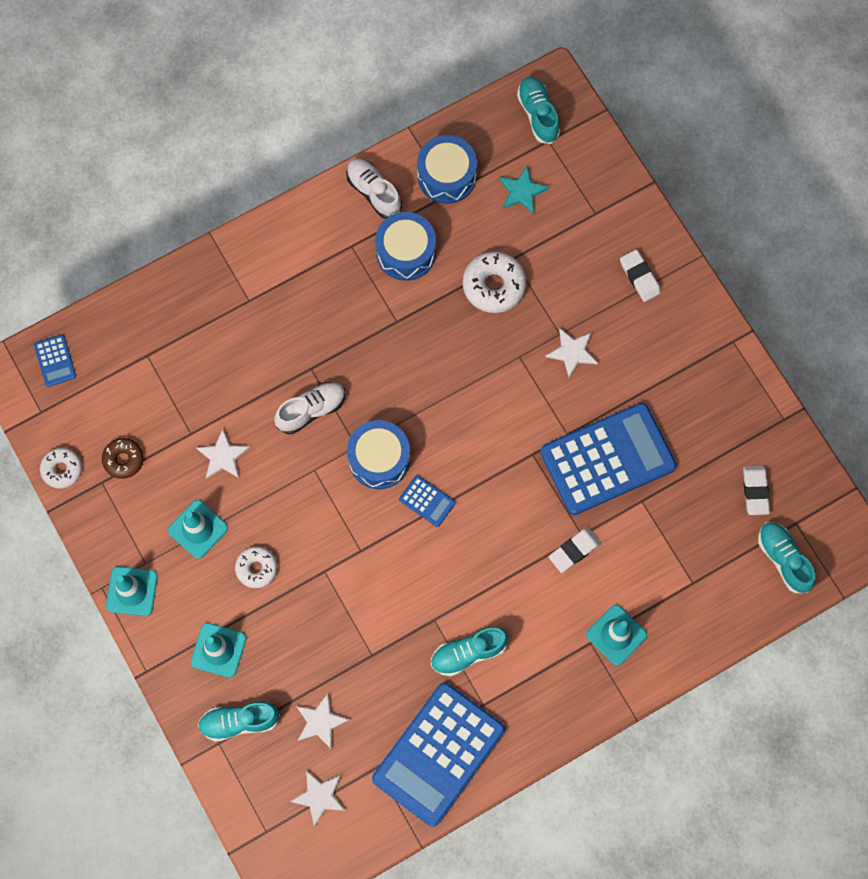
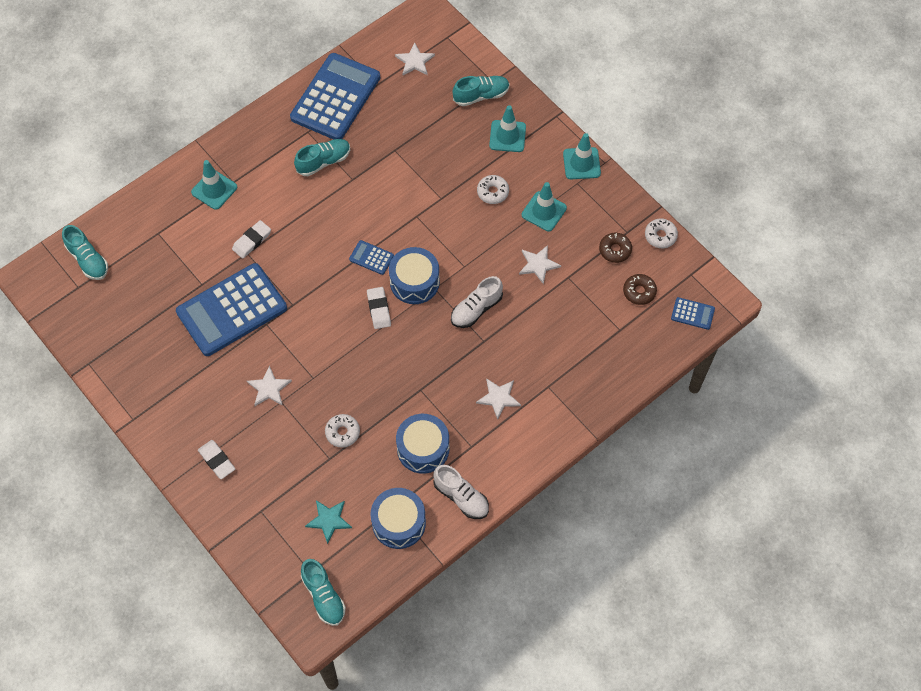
camera: 170 degrees right, 10 degrees down
(55, 361) = (692, 314): blue calculator -> blue calculator turned 135 degrees clockwise
(110, 399) = (639, 292): none -> brown donut
(320, 722) = (423, 104): white star -> white star (498, 398)
(494, 285) = (342, 432): white donut -> white donut, size x0.63
(755, 491) = (111, 305): white eraser -> white eraser (379, 309)

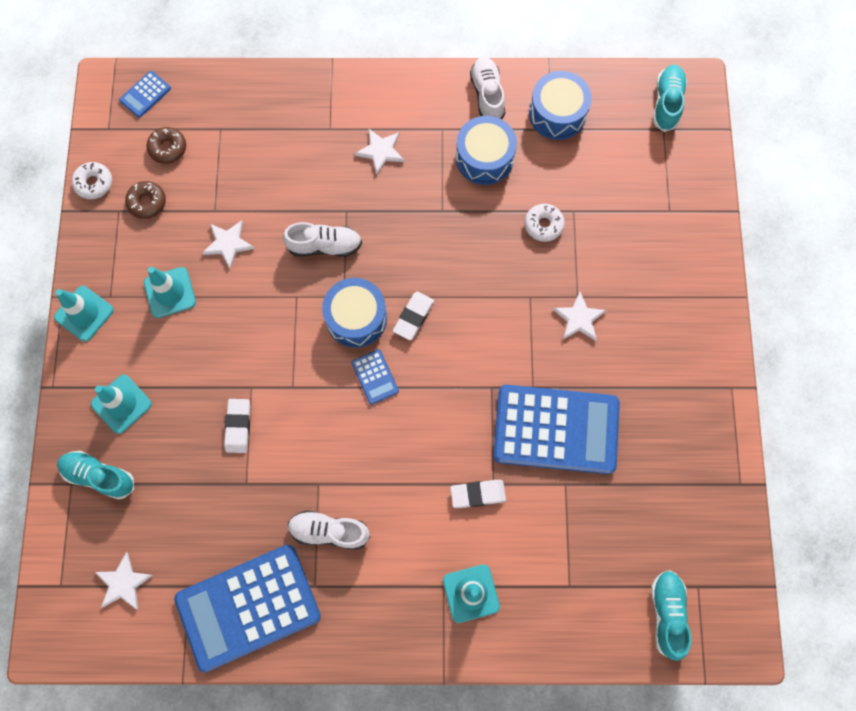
camera: 140 degrees left, 10 degrees up
(217, 460) = (678, 286): white eraser -> white eraser (238, 426)
(323, 162) = (329, 531): turquoise shoe -> white shoe
(329, 520) = (615, 159): turquoise star -> none
(492, 192) = (196, 353): white donut -> none
(692, 314) = (145, 94): blue calculator -> blue calculator turned 105 degrees counterclockwise

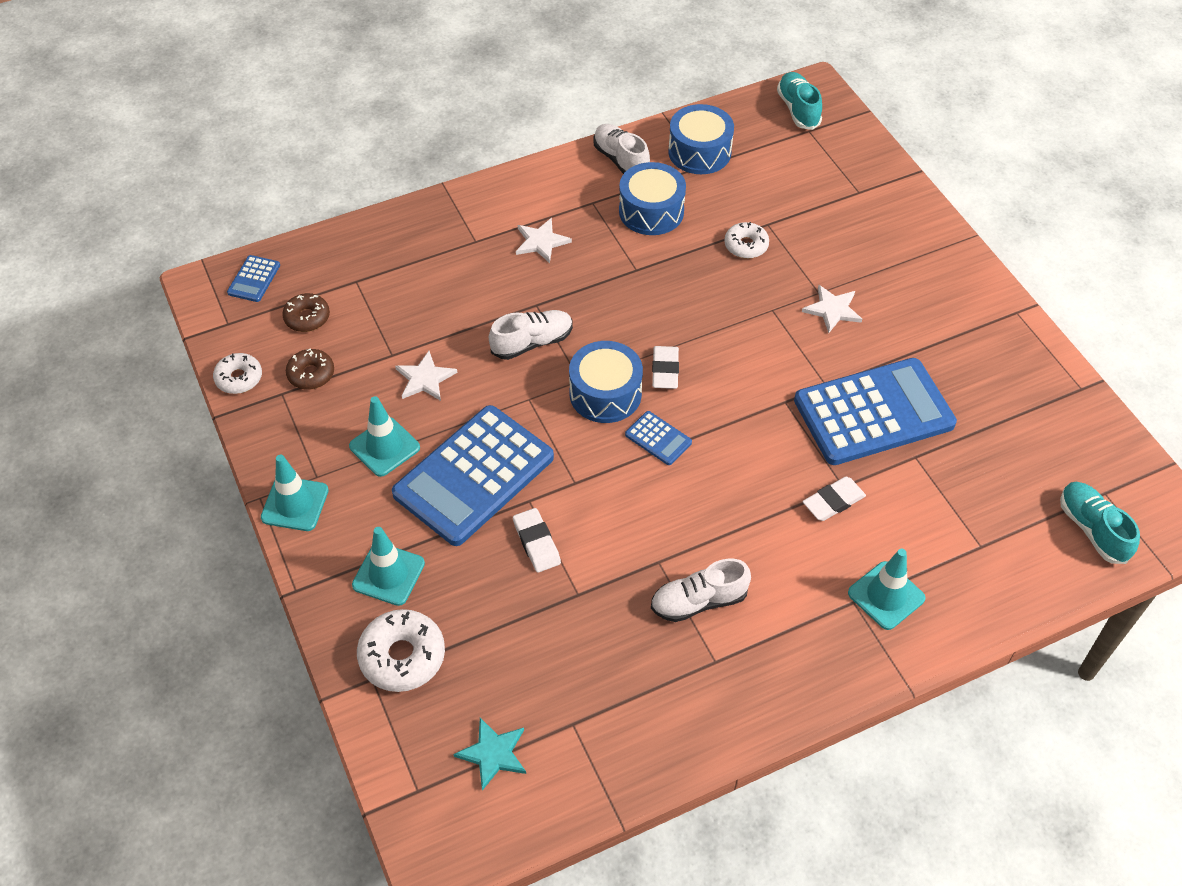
camera: 25 degrees left, 20 degrees down
(99, 476) = (402, 656): turquoise shoe -> white donut
(123, 583) = (493, 753): white star -> turquoise star
(248, 607) = (653, 715): blue calculator -> blue calculator (473, 476)

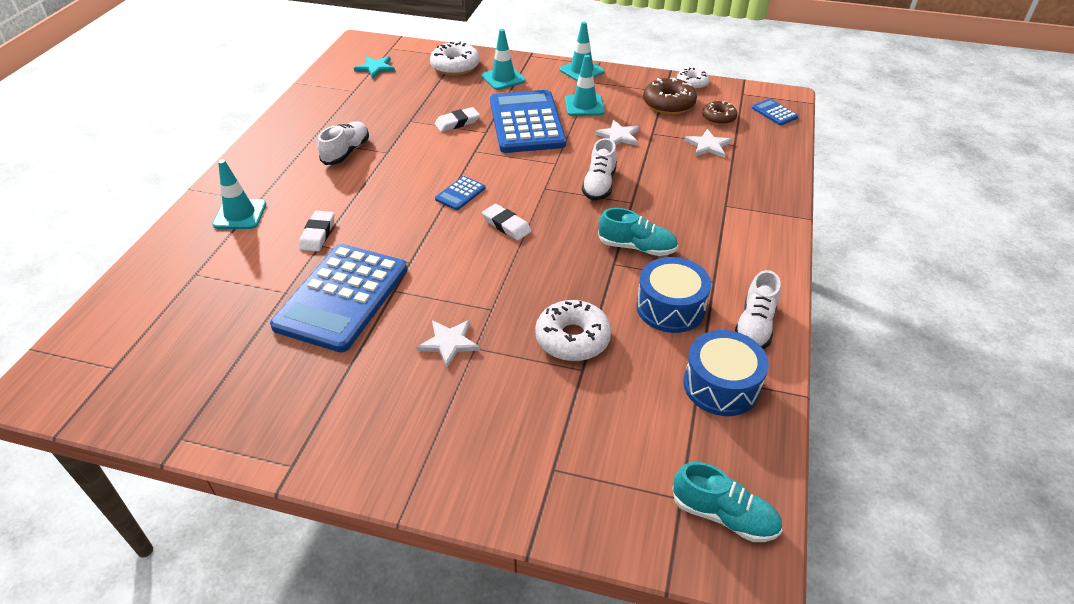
camera: 130 degrees right, 10 degrees down
(311, 374) = (668, 104): brown donut -> brown donut, size x1.58
(536, 543) = (457, 122): white eraser -> white eraser turned 45 degrees counterclockwise
(541, 242) = (693, 233): white star -> white star (708, 145)
(605, 393) = (521, 192): blue drum -> none
(621, 160) = (754, 326): white shoe -> white shoe turned 105 degrees clockwise
(658, 438) = (460, 194): blue calculator -> blue calculator turned 45 degrees counterclockwise
(746, 245) = (572, 338): white donut -> white donut, size x1.58
(1092, 529) = (111, 336): turquoise shoe -> turquoise shoe (637, 247)

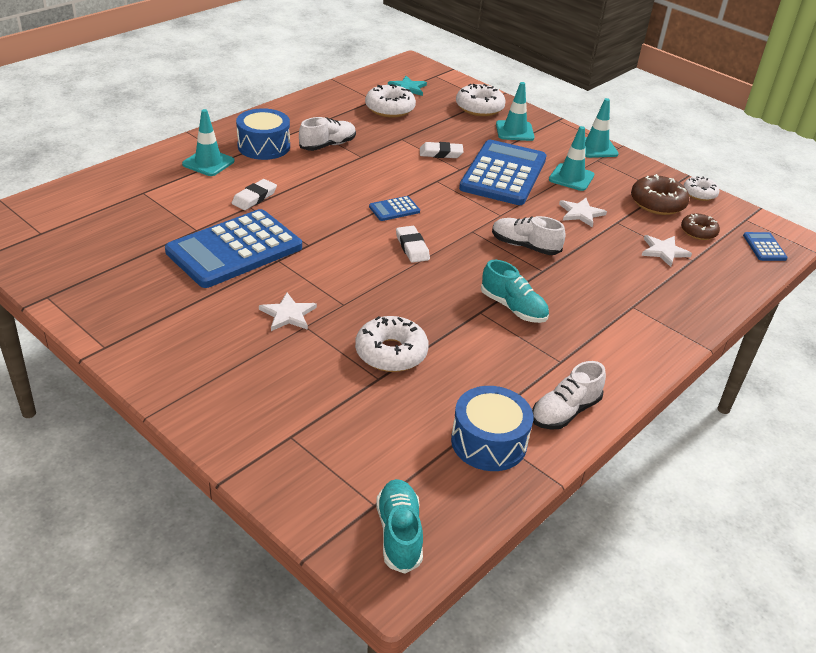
camera: 25 degrees right, 5 degrees down
(375, 94) = (390, 109): none -> white donut
(599, 185) = (525, 246): white shoe -> white shoe turned 75 degrees clockwise
(670, 307) = (499, 365): blue drum -> blue drum (264, 146)
(724, 515) = (399, 534): turquoise shoe -> turquoise shoe turned 150 degrees counterclockwise

